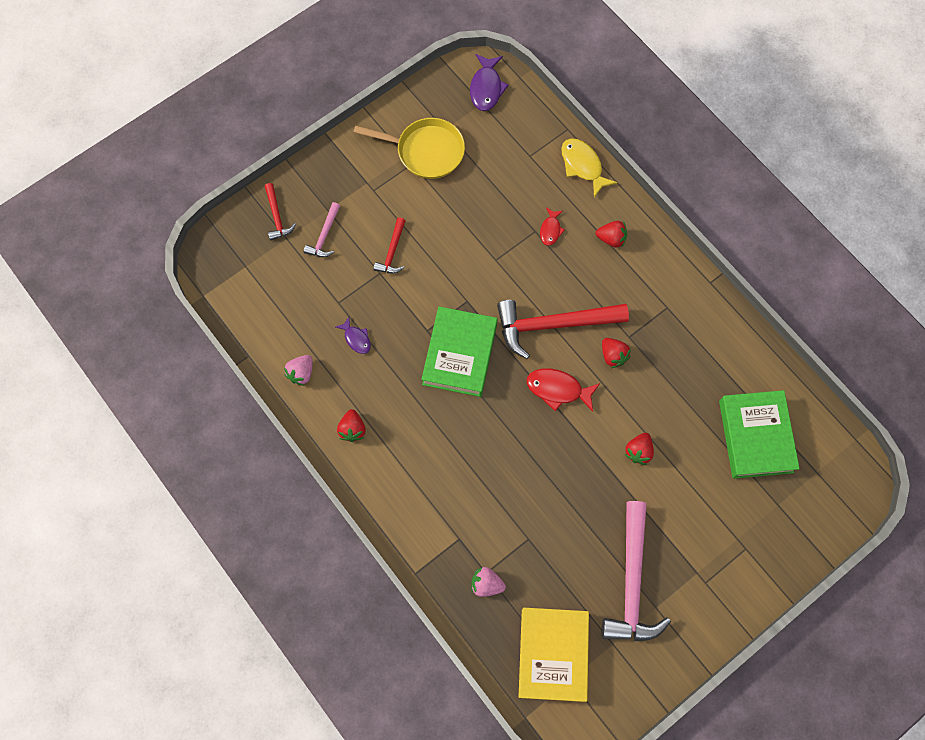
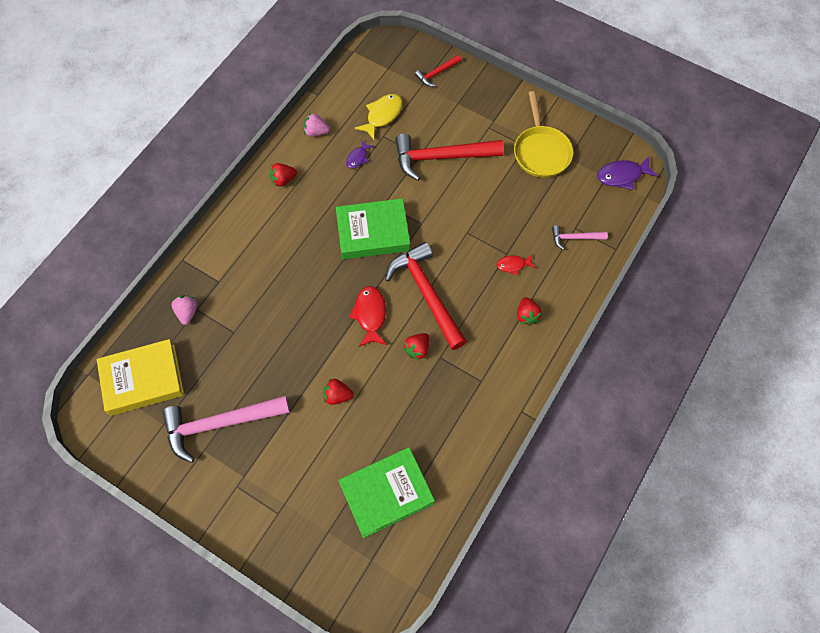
camera: 70 degrees right, 5 degrees down
(324, 236) = (435, 108): pink hammer -> pink hammer (575, 238)
(392, 252) = (441, 157): red hammer -> red hammer, size x2.06
(583, 166) = (586, 271): yellow fish -> yellow fish (382, 115)

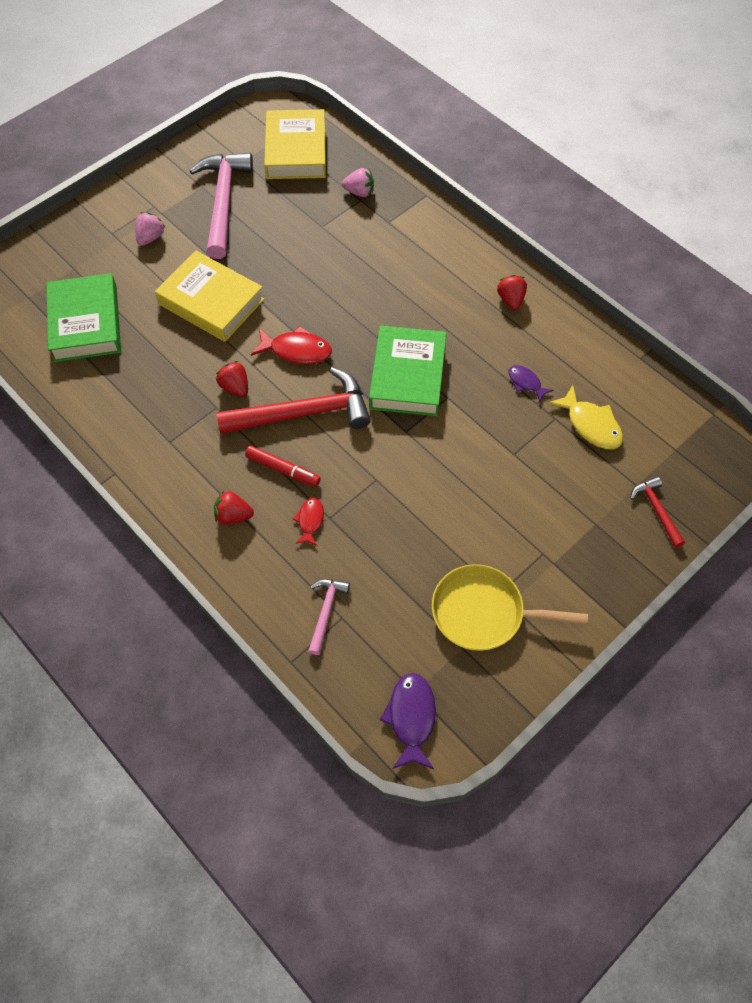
camera: 105 degrees right, 5 degrees down
(316, 132) = (578, 346): pink strawberry -> pink strawberry (150, 237)
(337, 395) = (211, 302): red strawberry -> yellow book
(441, 157) = (503, 479): red hammer -> none
(479, 294) = (283, 470): none -> red marker

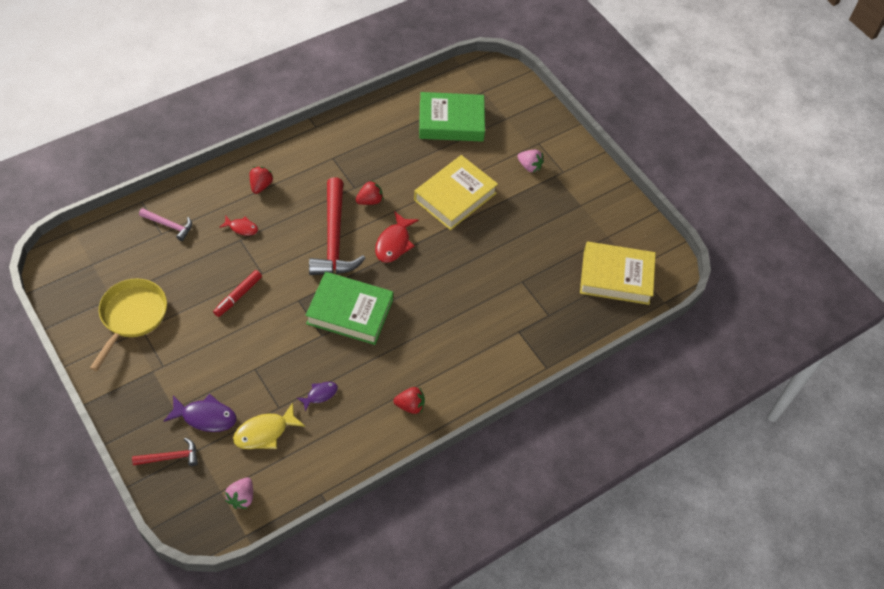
camera: 95 degrees right, 5 degrees down
(223, 202) = (561, 217): pink hammer -> none
(283, 470) = (289, 219): red marker -> red marker (238, 296)
(359, 192) = (558, 316): pink strawberry -> pink strawberry (241, 498)
(411, 718) = (76, 258): purple fish -> purple fish (205, 417)

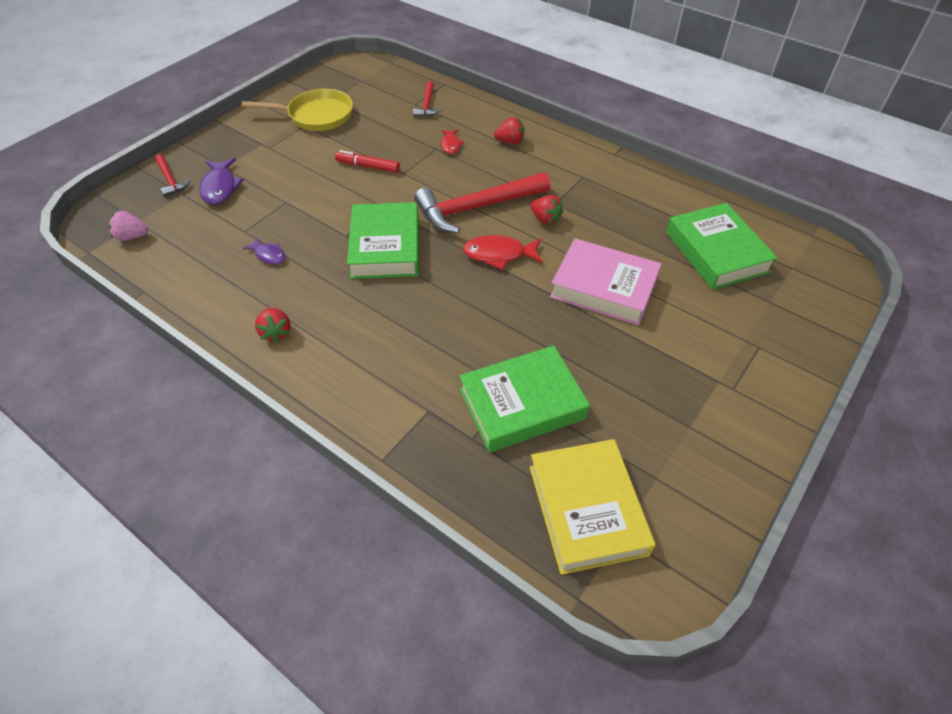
camera: 75 degrees right, 5 degrees down
(169, 225) = (427, 105): pink hammer -> red hammer
(265, 432) = (212, 230): yellow fish -> none
(455, 196) = (604, 287): yellow book -> pink book
(529, 166) = (710, 348): pink strawberry -> none
(533, 280) = (522, 404): none -> green book

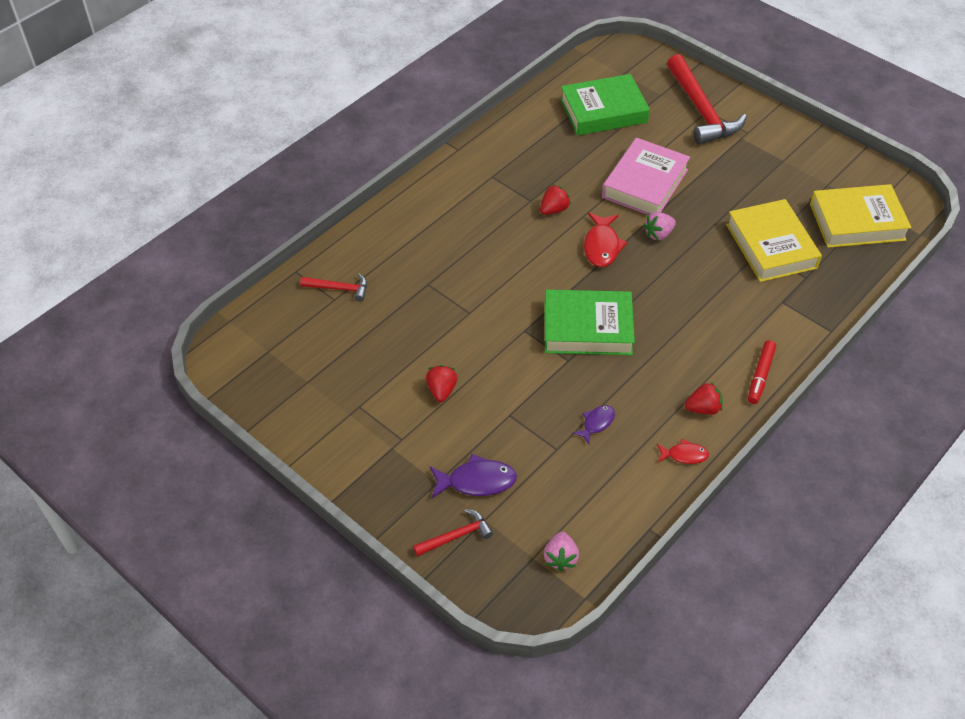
camera: 85 degrees left, 0 degrees up
(316, 116) = (340, 395): yellow pan -> none
(368, 166) = (453, 343): red marker -> red marker (760, 375)
(450, 145) = (424, 271): red fish -> red fish (684, 455)
(476, 208) = (533, 257): red hammer -> red hammer (701, 110)
(510, 141) = (425, 223): red strawberry -> red strawberry (441, 390)
(522, 404) = (771, 246): green book -> yellow book
(524, 299) = (658, 234): none -> pink strawberry

